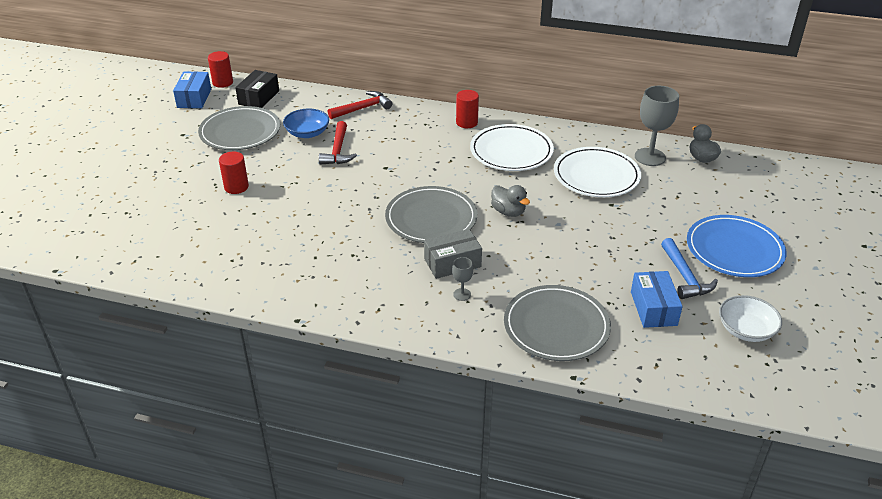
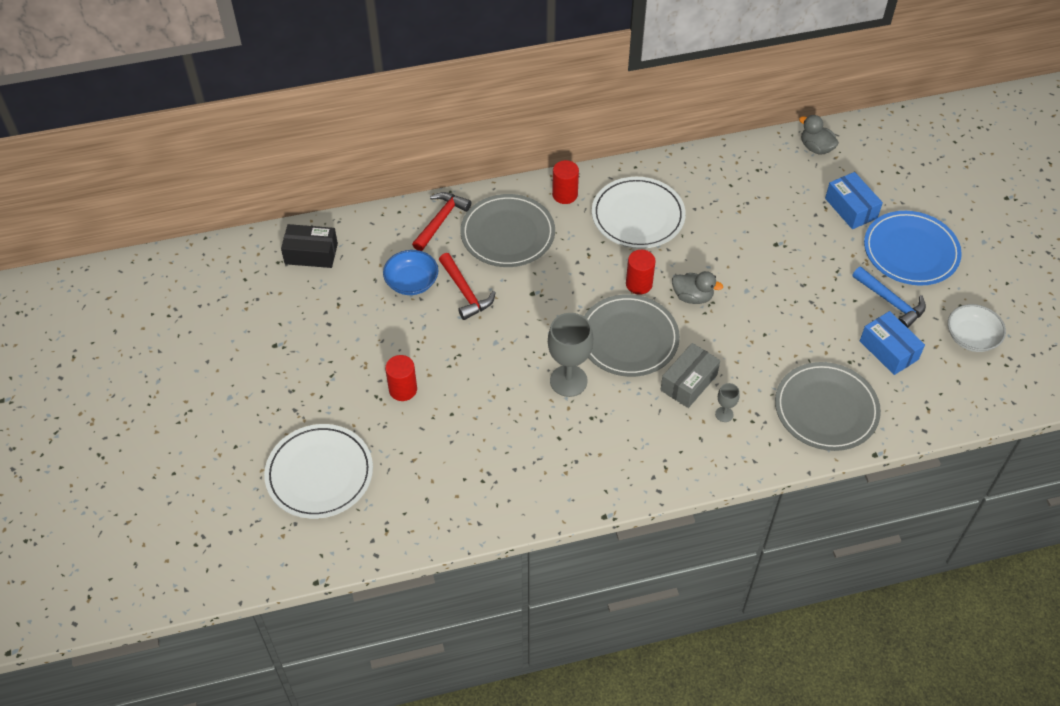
camera: 30 degrees left, 15 degrees up
(194, 98) = (236, 286): blue box -> blue box (851, 208)
(222, 82) = (247, 248): red cylinder -> red cylinder (639, 284)
(240, 132) = (337, 313): grey plate -> grey plate (507, 234)
(259, 97) = (311, 254): black box -> black box turned 75 degrees counterclockwise
(596, 176) = (738, 213): white plate -> white plate (319, 474)
(650, 157) = (770, 166): grey goblet -> grey goblet (568, 381)

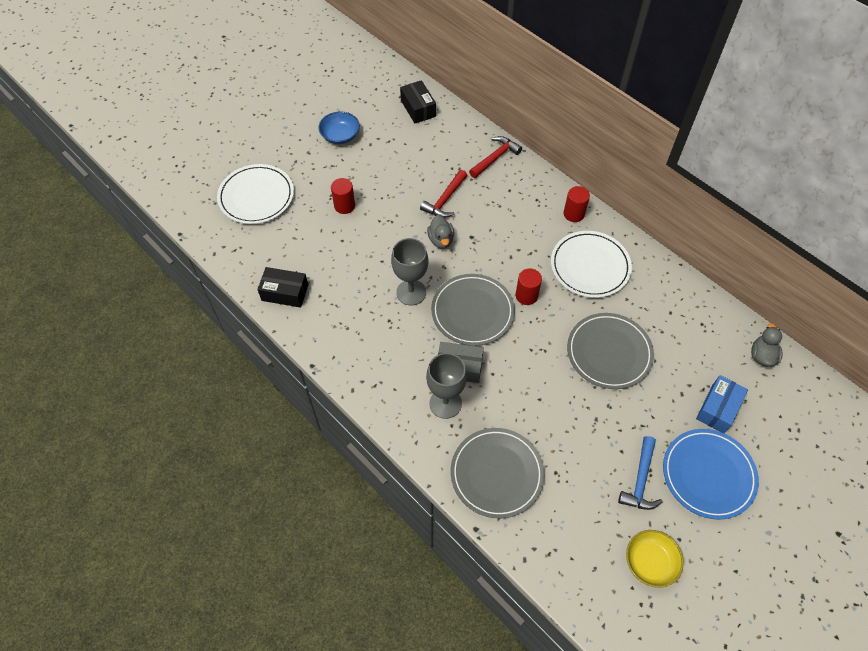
camera: 60 degrees right, 5 degrees up
(412, 282) = (432, 168): blue bowl -> blue bowl (340, 136)
(441, 220) = (495, 158): red hammer -> red hammer turned 45 degrees counterclockwise
(487, 502) = (285, 293): none -> black box
(507, 234) = (512, 199): grey plate -> grey plate (609, 352)
(692, 297) = (540, 335): grey duck -> grey duck (441, 240)
(724, 414) = (445, 403): grey goblet -> grey goblet, size x2.11
(888, 350) = (588, 498): blue box -> none
(971, 337) = (650, 562): white bowl -> yellow bowl

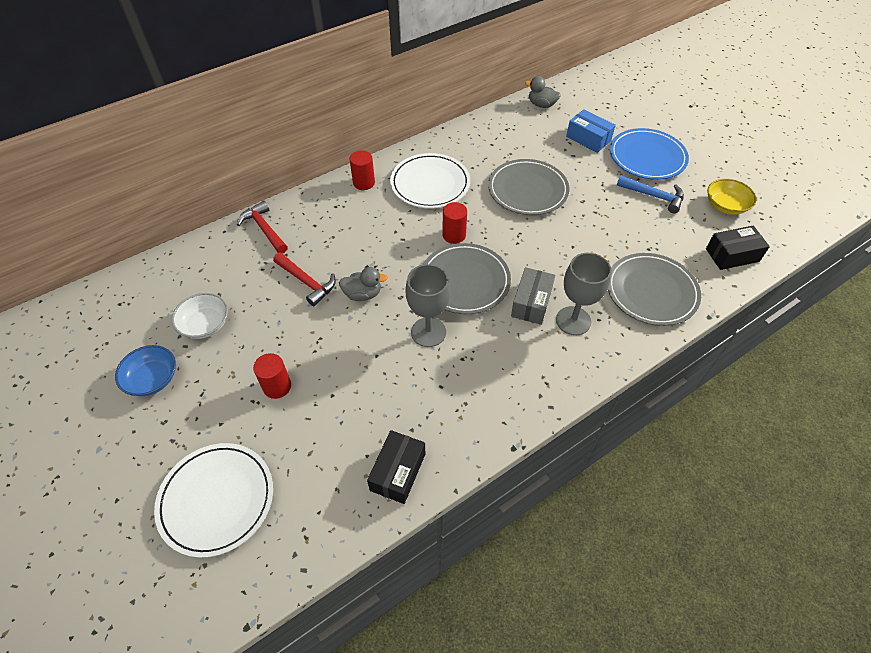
camera: 80 degrees left, 5 degrees down
(391, 149) = (205, 324): none -> white bowl
(418, 108) = (151, 287): black box -> black box (732, 255)

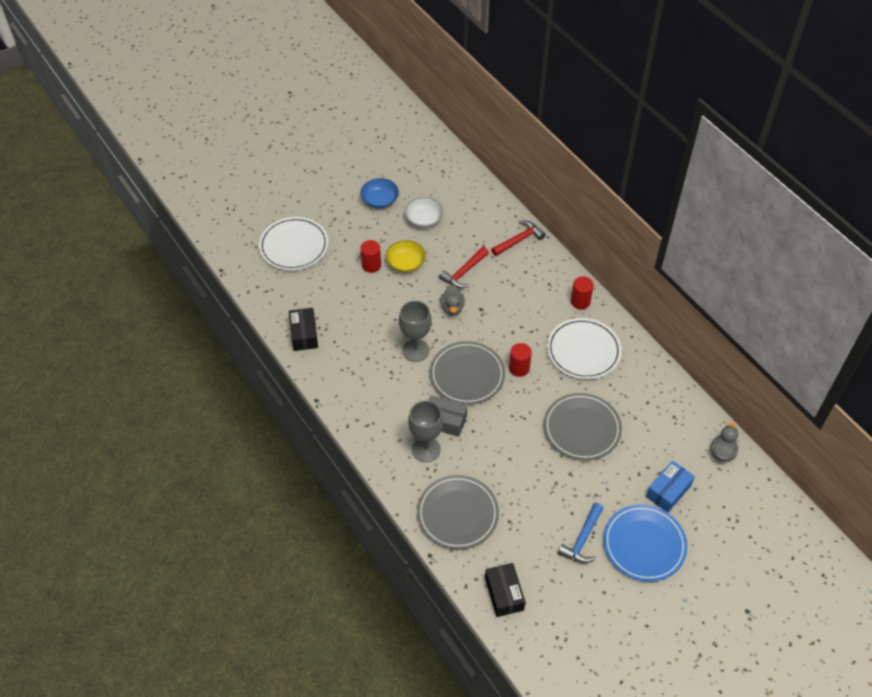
camera: 90 degrees right, 0 degrees up
(398, 472) = (304, 334): black box -> black box turned 60 degrees clockwise
(725, 206) = (573, 606): yellow bowl -> yellow bowl (406, 263)

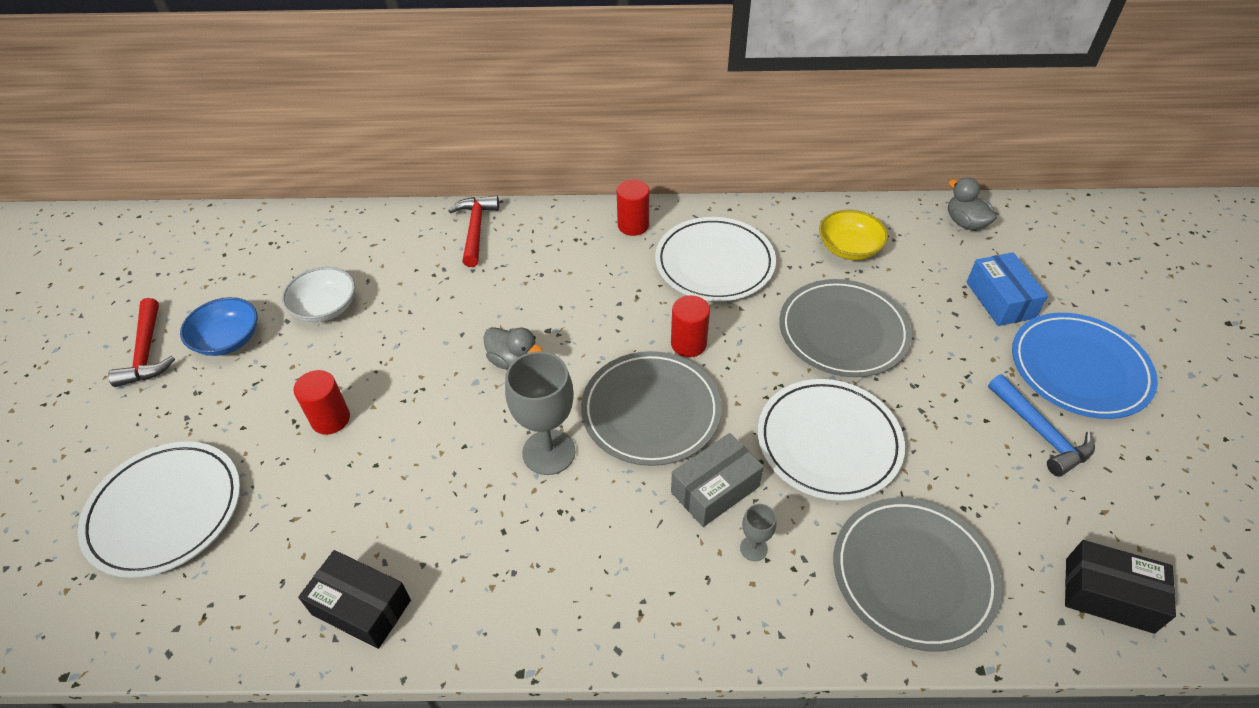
camera: 55 degrees left, 5 degrees down
(406, 263) = (376, 372): yellow bowl -> yellow bowl (849, 248)
(426, 449) = (753, 548): grey goblet -> grey goblet, size x0.47
(464, 272) = (466, 314): red hammer -> red hammer (147, 352)
(505, 452) = (828, 442): none -> white plate

